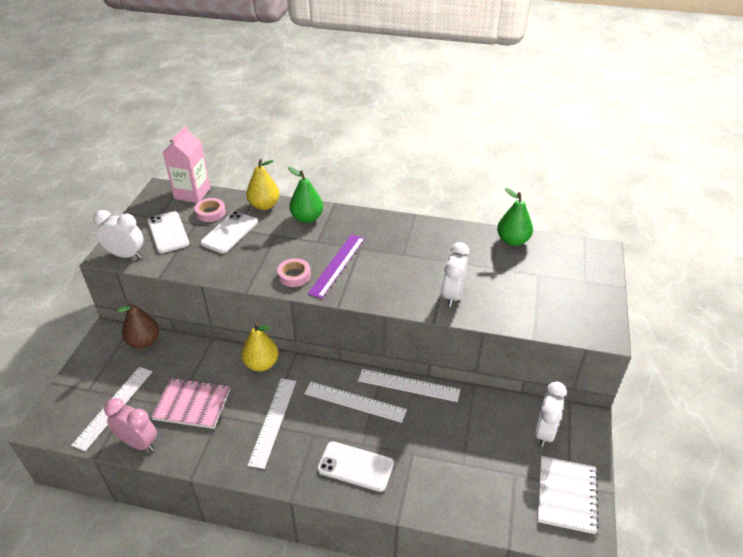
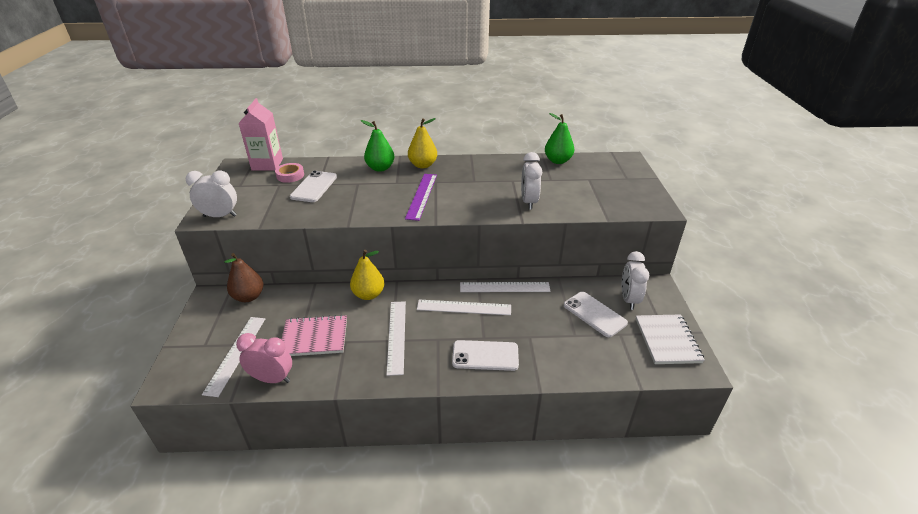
camera: 15 degrees left, 5 degrees down
(168, 232) = (255, 194): white phone -> white phone (594, 314)
(264, 205) = (338, 164): yellow pear -> yellow pear (423, 165)
(294, 275) = (387, 208): pink tape -> none

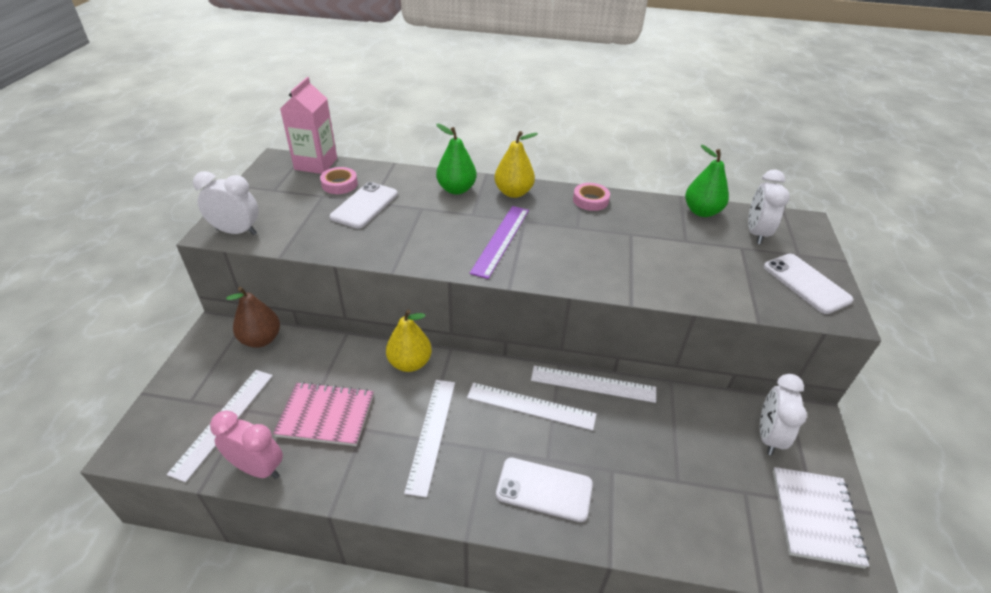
camera: 10 degrees right, 5 degrees up
(479, 163) = (590, 200): none -> pink tape
(529, 202) = (647, 272): white clock -> white clock (756, 233)
(594, 314) = (713, 451): white phone -> white phone (806, 283)

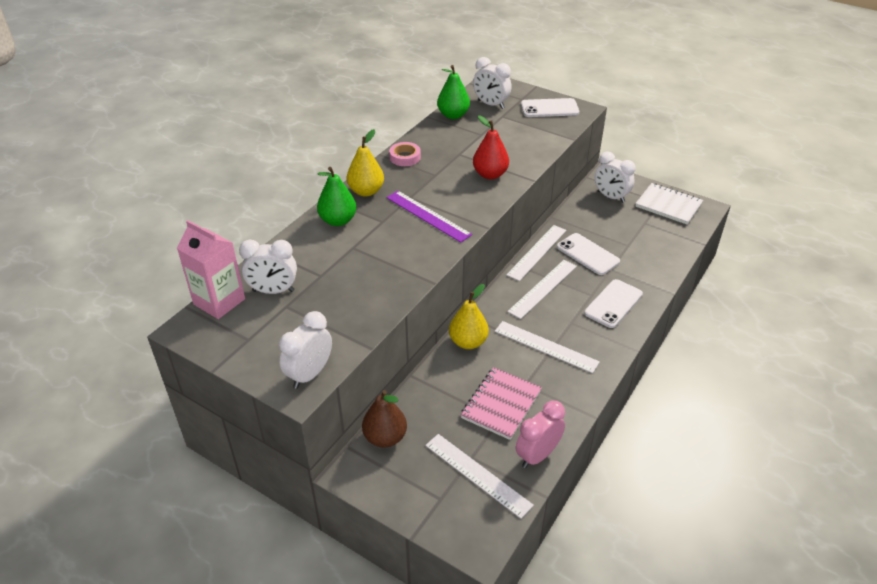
camera: 65 degrees left, 0 degrees up
(339, 184) = (273, 291): pink tape -> white clock
(364, 205) = (324, 281): white phone -> white phone (587, 254)
(612, 266) = (490, 174): none -> red pear

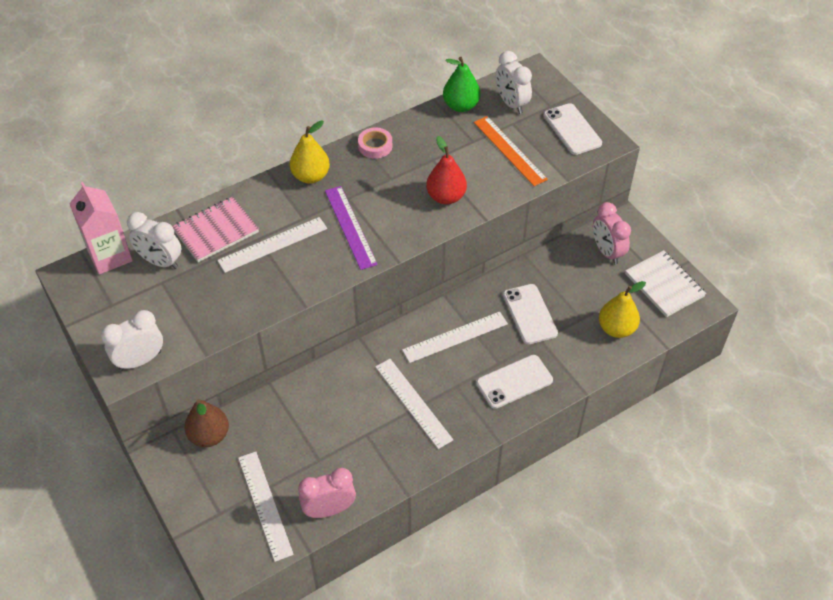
camera: 25 degrees right, 10 degrees up
(338, 220) = (263, 202): green pear -> none
(468, 342) = (343, 368): yellow pear -> yellow pear (616, 329)
(501, 404) = (330, 446): pink notebook -> pink notebook (216, 231)
(514, 133) = (509, 150): none -> orange ruler
(537, 252) = (478, 292): white ruler -> white ruler (273, 244)
(549, 108) = (572, 129): white phone -> white phone turned 45 degrees clockwise
(611, 197) = (607, 252): white clock -> pink clock

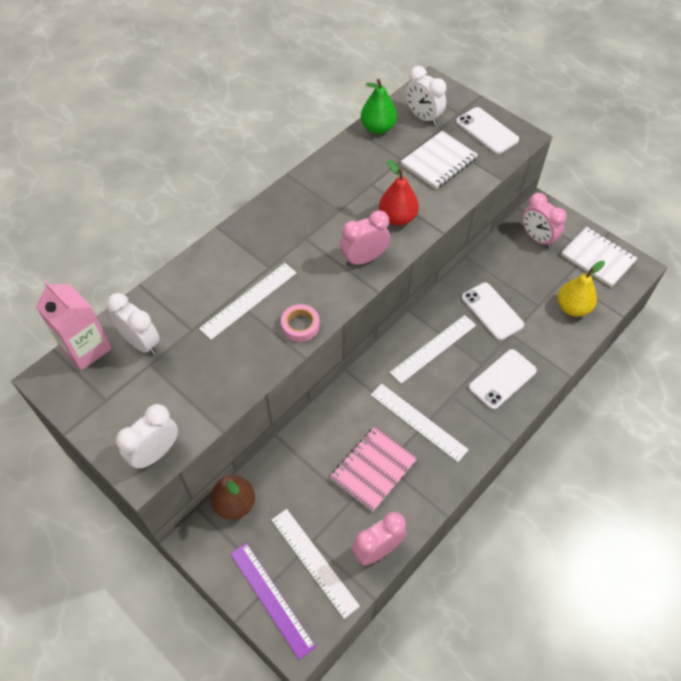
camera: 15 degrees left, 5 degrees up
(160, 261) = (141, 343): white clock -> white clock turned 150 degrees counterclockwise
(216, 231) = (187, 299): pink notebook -> pink notebook (373, 469)
(311, 176) = (261, 224): yellow pear -> none
(350, 227) = (318, 266): purple ruler -> purple ruler (271, 599)
(375, 146) = (312, 182): pink tape -> pink tape (300, 325)
(397, 229) = (364, 259): none -> pink clock
(509, 150) = (438, 161): orange ruler -> white notebook

